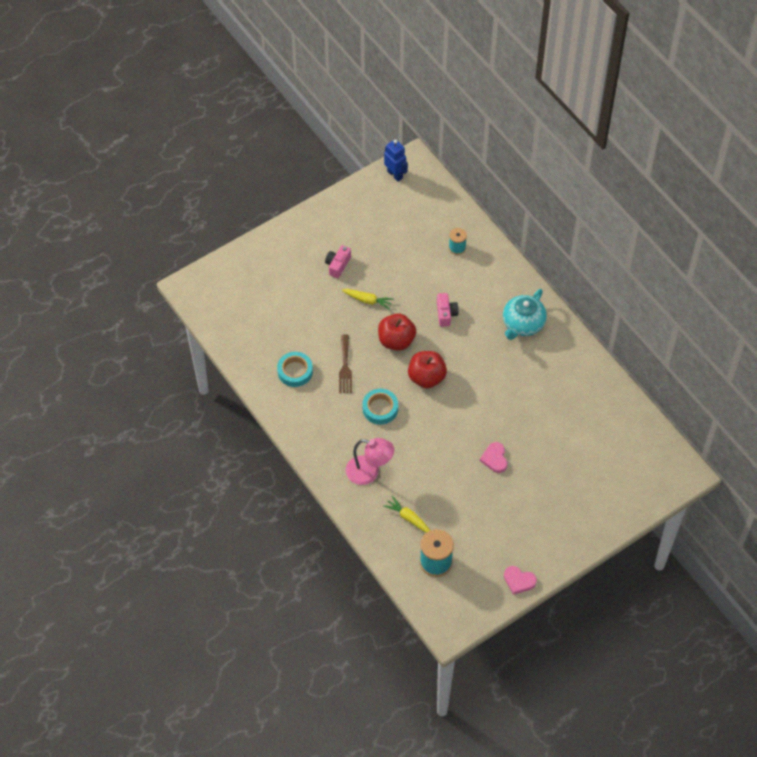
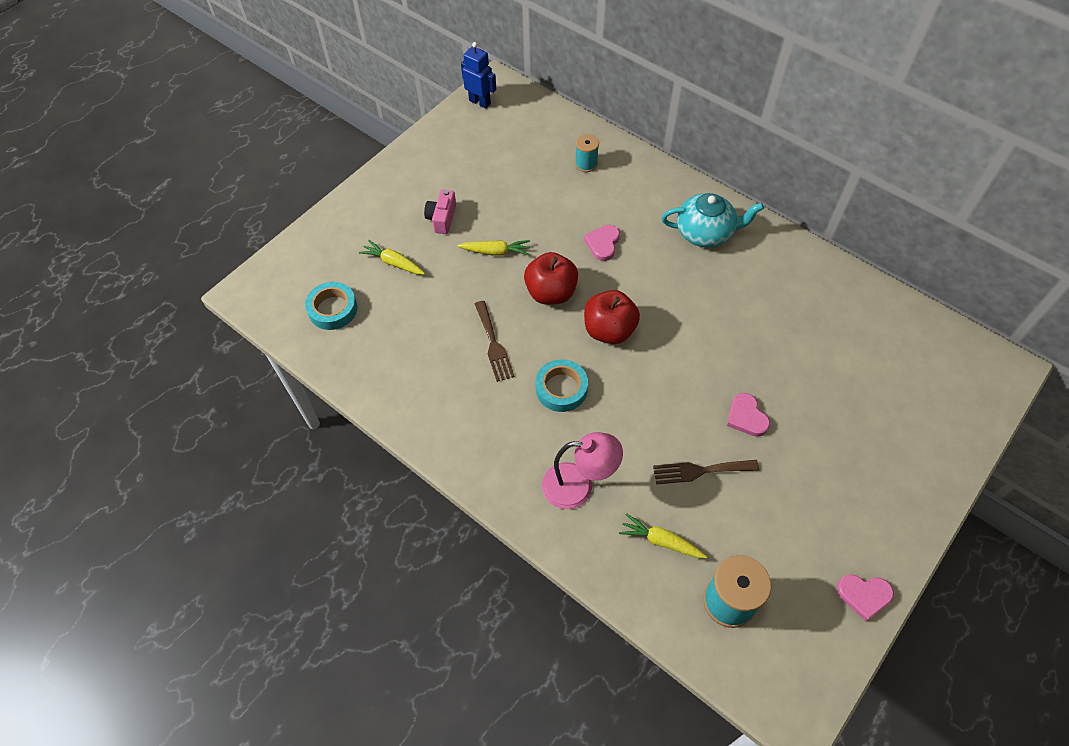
camera: 15 degrees left, 0 degrees up
(294, 291) = (393, 263): none -> yellow carrot
(295, 371) = (425, 368): turquoise tape -> turquoise tape (333, 309)
(446, 314) = (603, 244): pink camera -> pink heart
(450, 484) = (700, 471): none -> brown fork
(523, 324) = (705, 233): turquoise teapot -> turquoise teapot turned 105 degrees counterclockwise

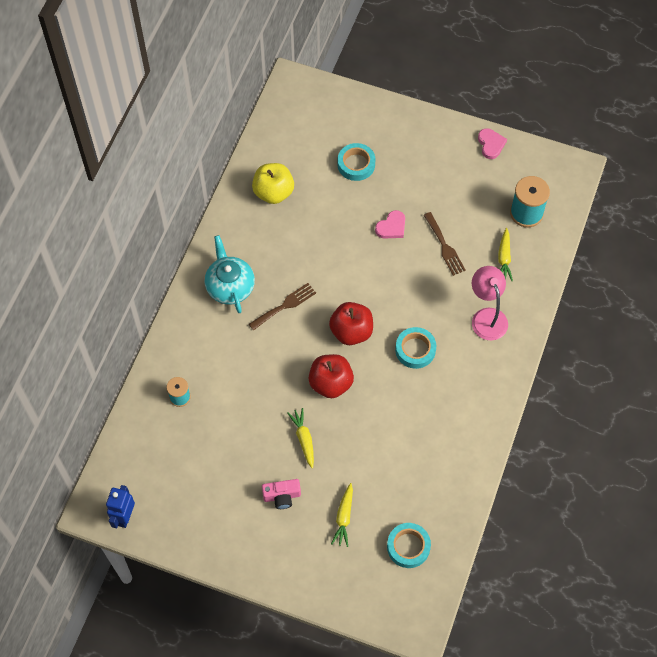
camera: 110 degrees left, 5 degrees up
(493, 344) = (395, 409): brown fork -> brown fork (285, 305)
(603, 244) = (267, 359): pink heart -> none
(827, 304) = (273, 192): none -> yellow apple
(855, 405) = (356, 164): none -> turquoise tape

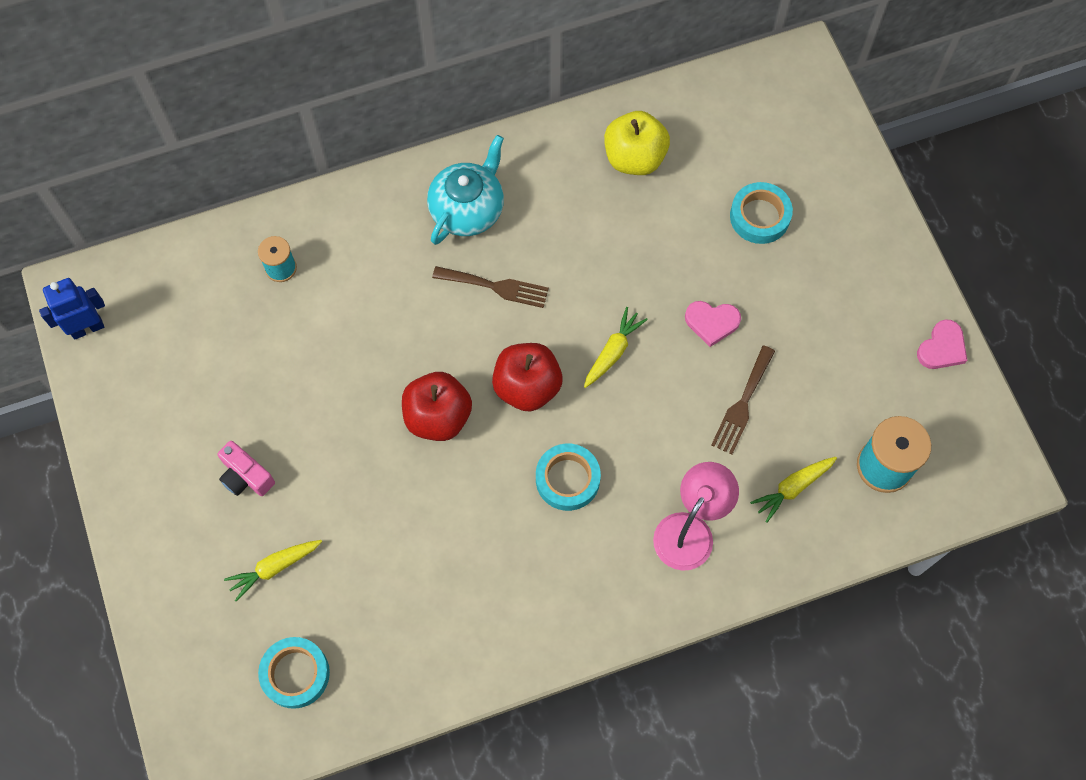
camera: 50 degrees right, 5 degrees up
(304, 439) = (339, 443): yellow carrot -> yellow carrot (613, 352)

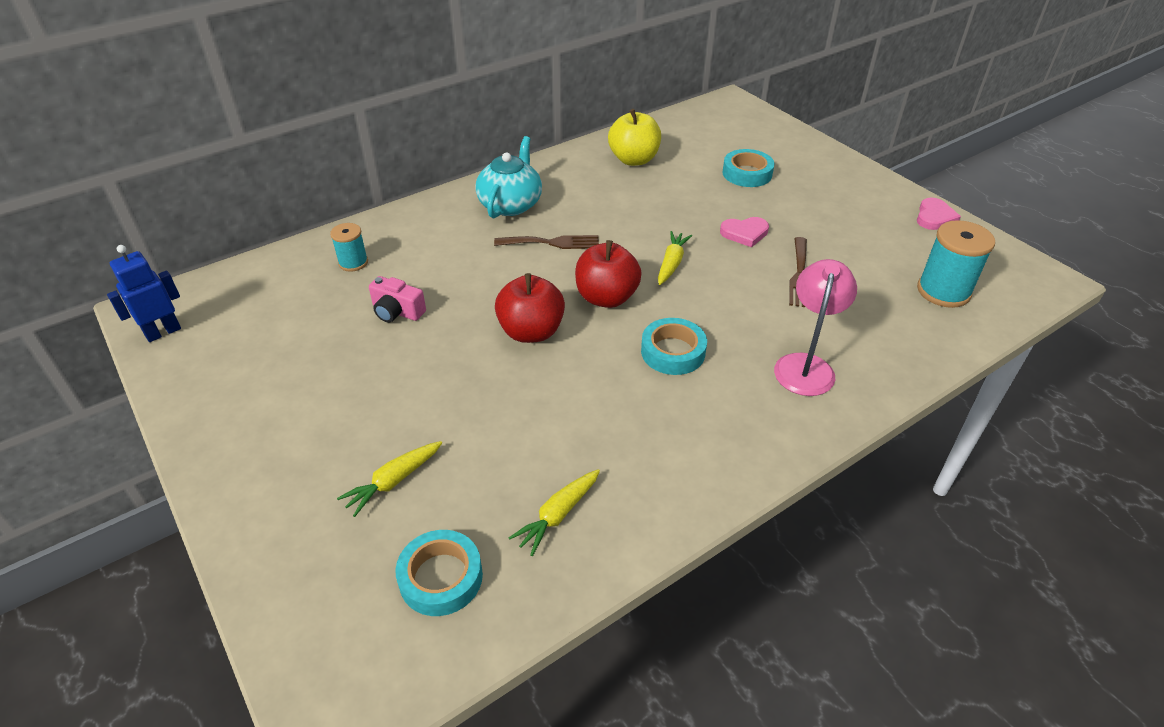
camera: 15 degrees left, 25 degrees down
(246, 476) = (346, 411): pink camera -> pink camera (397, 312)
(793, 488) = (877, 319): yellow carrot -> yellow carrot (558, 515)

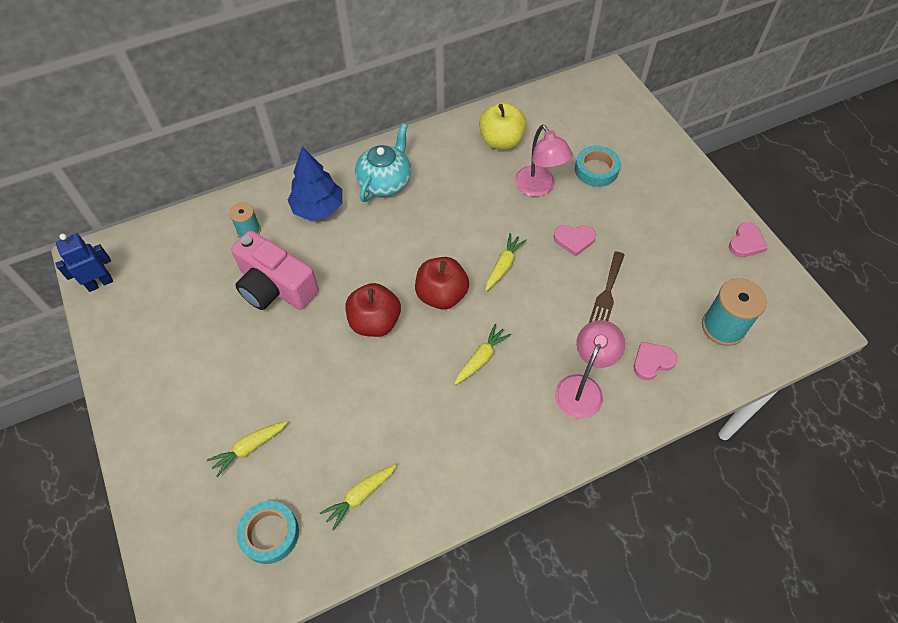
camera: 10 degrees right, 15 degrees up
(397, 312) = (275, 287): pink camera -> pink camera, size x1.96
(435, 235) = (318, 208): none -> blue tree
(552, 243) = (411, 230): brown fork -> none
(673, 352) = (481, 358): turquoise tape -> yellow carrot
(689, 194) = (538, 188): none -> pink lamp
(877, 331) = (652, 361): none -> pink heart

